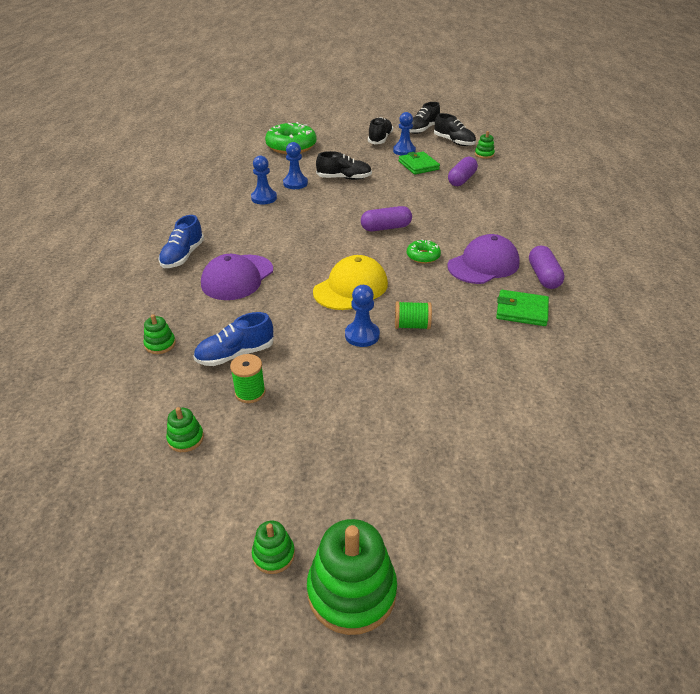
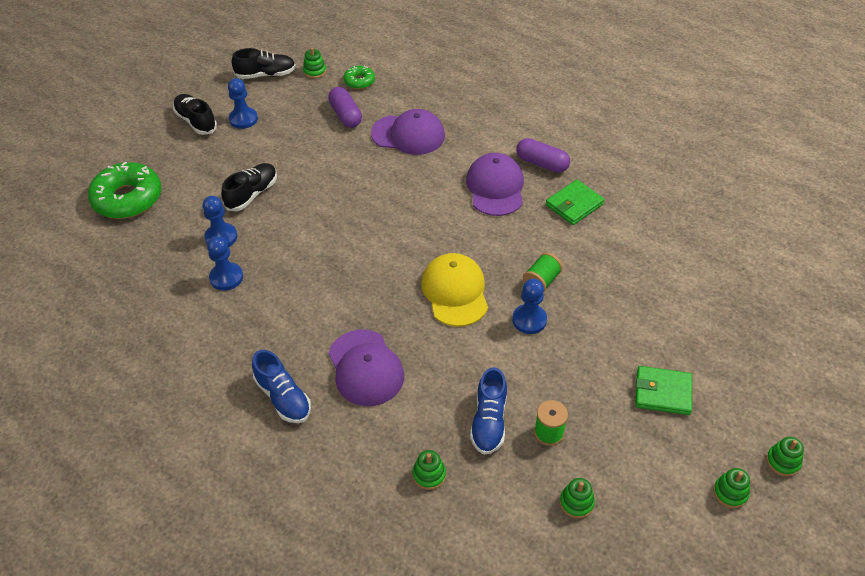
camera: 55 degrees left, 10 degrees up
(351, 591) = (783, 461): green stacking toy -> green stacking toy, size x0.50
(386, 228) = (379, 215): purple capsule -> none
(418, 165) = (285, 127): green wallet -> green wallet (662, 392)
(422, 129) = (212, 79): black shoe -> none
(423, 256) = (449, 217): green donut -> green donut (359, 81)
(480, 208) = (408, 135): none -> purple cap

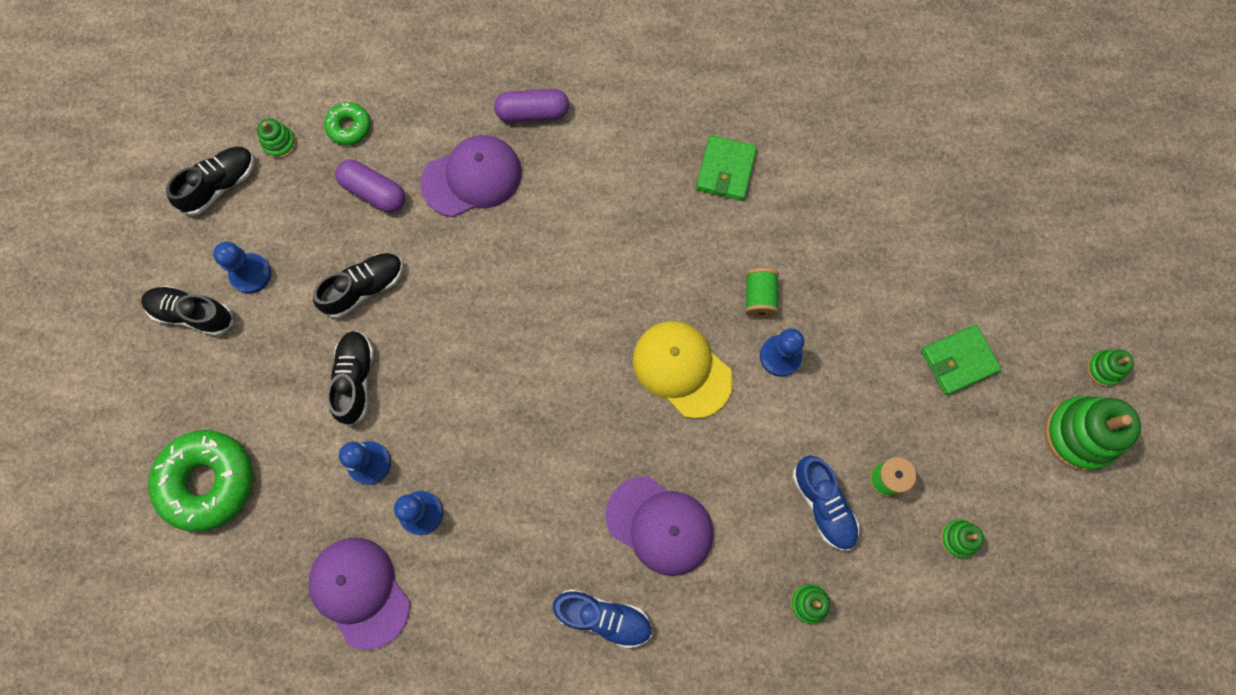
camera: 35 degrees left, 25 degrees up
(298, 155) = (364, 288): none -> black shoe
(495, 187) = (626, 197): purple cap -> purple cap (360, 592)
(542, 163) = (653, 130): purple capsule -> purple capsule (533, 113)
(730, 493) = (1079, 434): green stacking toy -> green stacking toy, size x2.00

